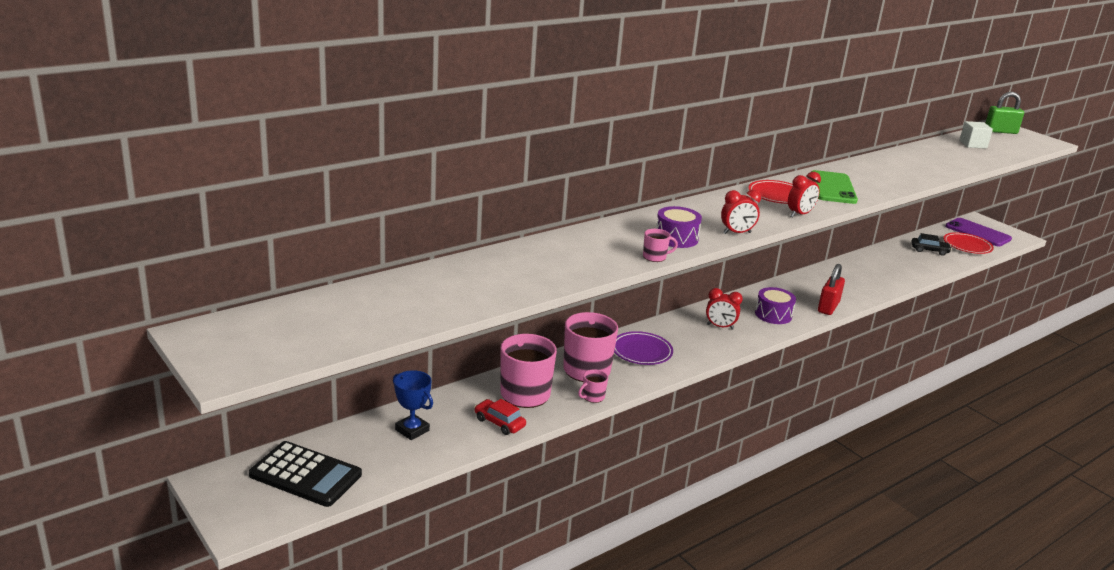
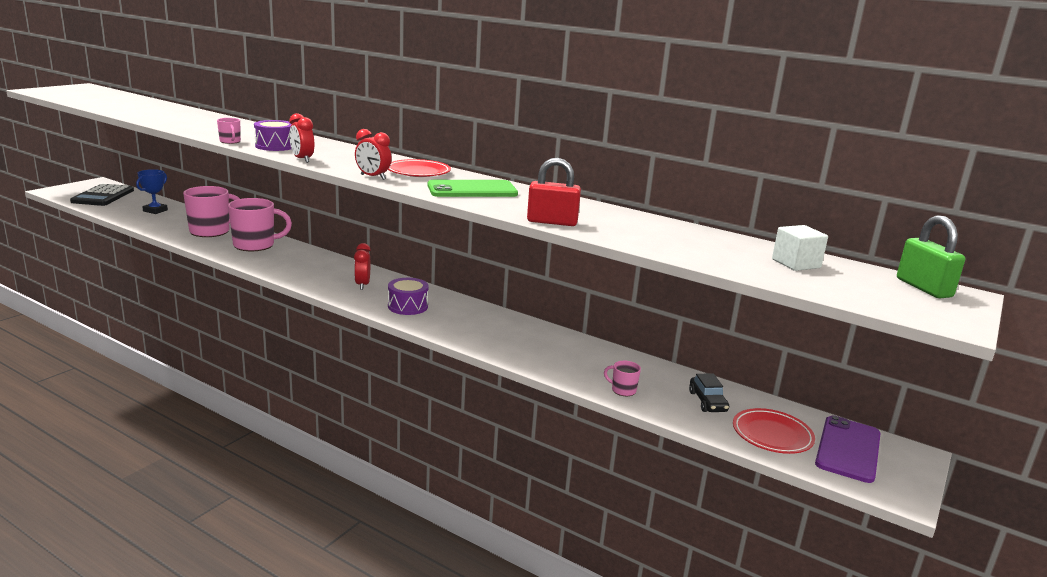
camera: 70 degrees right, 5 degrees down
(499, 423) = (168, 228): red car -> none
(592, 397) = (212, 249): pink mug -> pink mug (622, 390)
(641, 352) = (294, 259): purple plate -> none
(828, 307) = (451, 332): red padlock -> red padlock (552, 222)

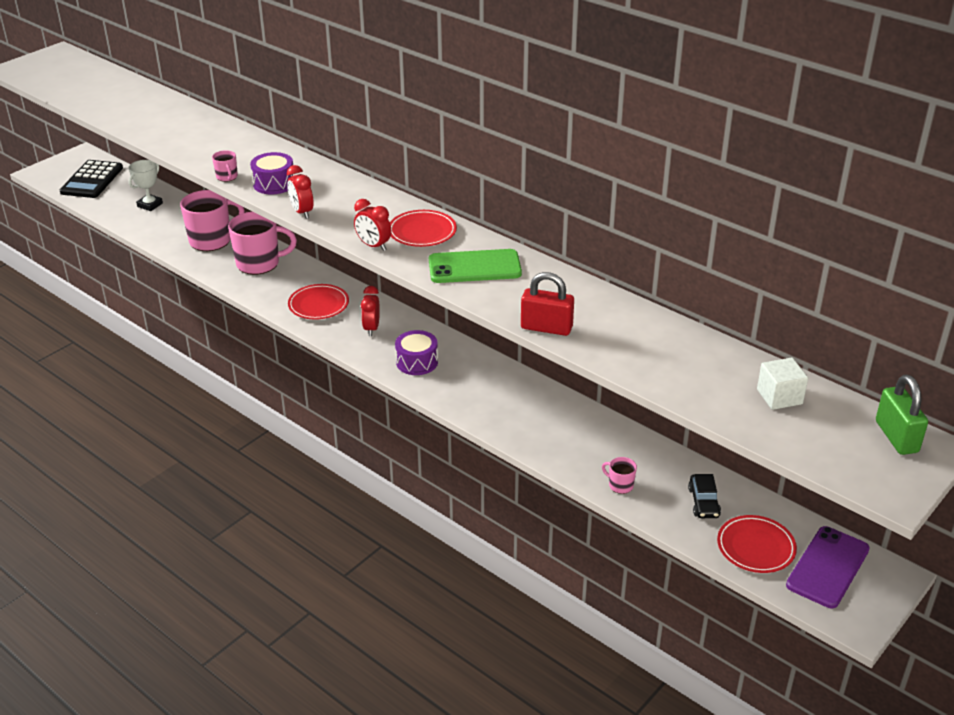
camera: 10 degrees right, 15 degrees up
(155, 210) = (150, 205): blue trophy -> white trophy
(311, 270) = (318, 305): none -> red plate

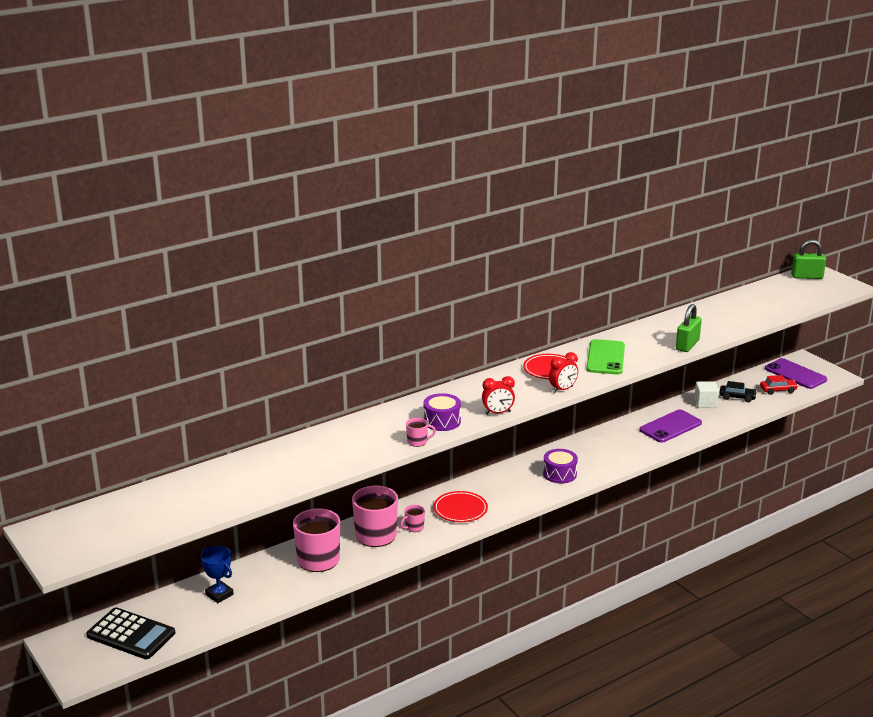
camera: 75 degrees left, 10 degrees down
(150, 205) = (219, 594): white trophy -> blue trophy
(371, 328) = (506, 488): red clock -> none
(546, 328) = (687, 345): red padlock -> green padlock
(577, 441) = (670, 427): none -> purple phone
(620, 485) = (717, 420): pink mug -> pink mug (414, 527)
(755, 547) = (778, 390): red plate -> red car
(779, 397) = (769, 296): white cube -> white cube (705, 403)

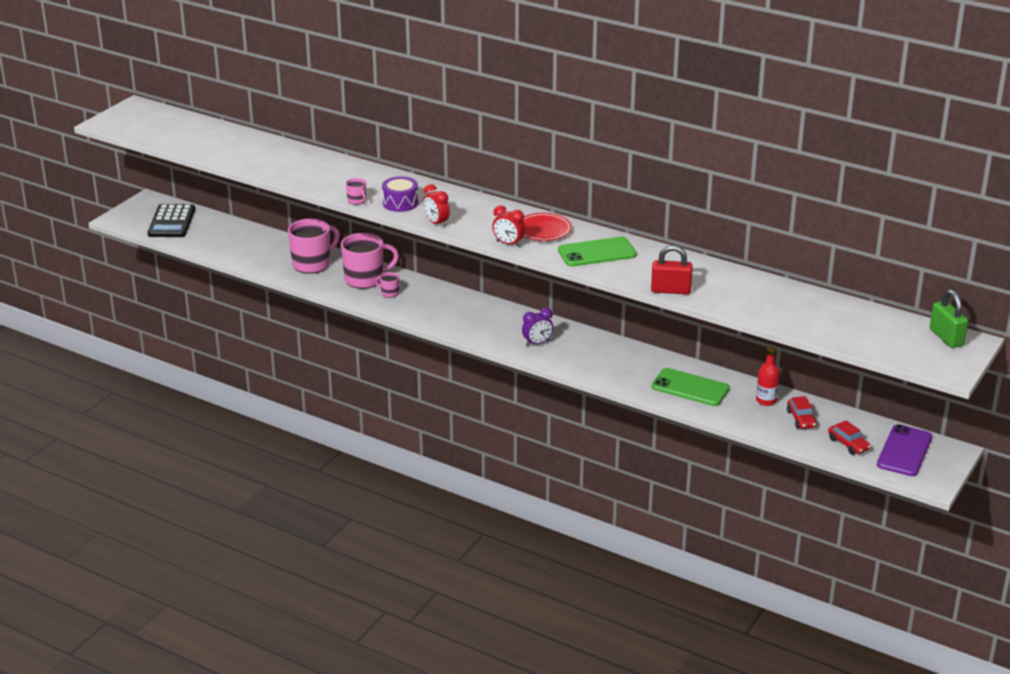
camera: 65 degrees right, 5 degrees up
(219, 594) = (239, 239): blue trophy -> none
(460, 510) = (434, 308): red plate -> none
(559, 474) = (537, 343): purple drum -> purple clock
(670, 427) = (690, 388): purple phone -> green phone
(687, 345) = (670, 290): green padlock -> red padlock
(705, 403) = (766, 400): white cube -> red bottle
(737, 397) = (801, 419): black car -> red car

